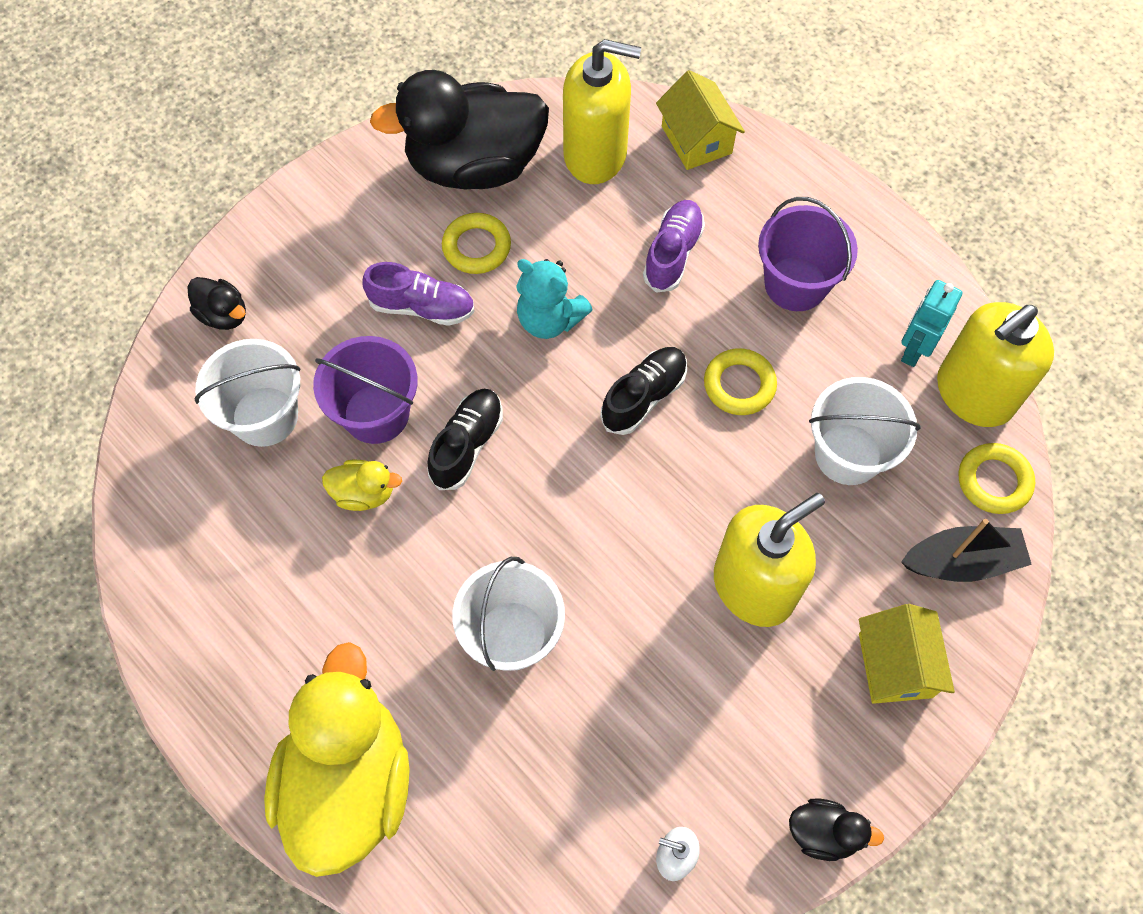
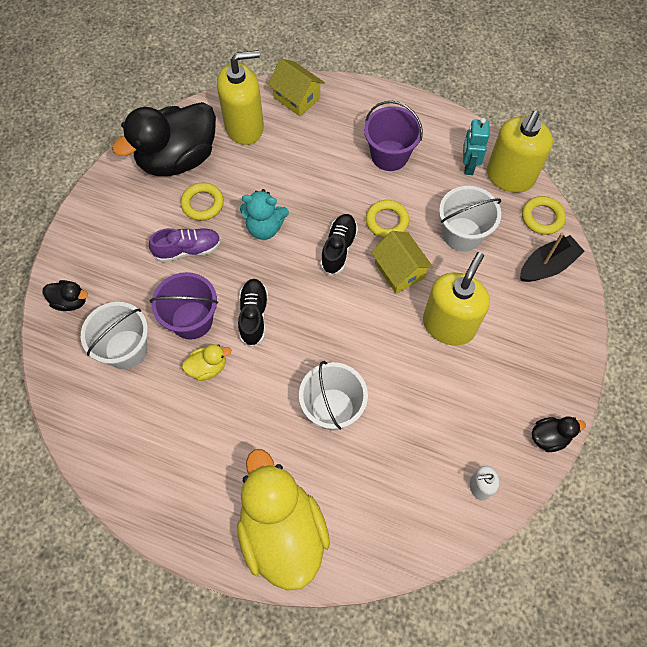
camera: 25 degrees left, 0 degrees up
(672, 254) = (315, 165): purple shoe -> none
(895, 665) = (541, 334): yellow house -> yellow house (399, 270)

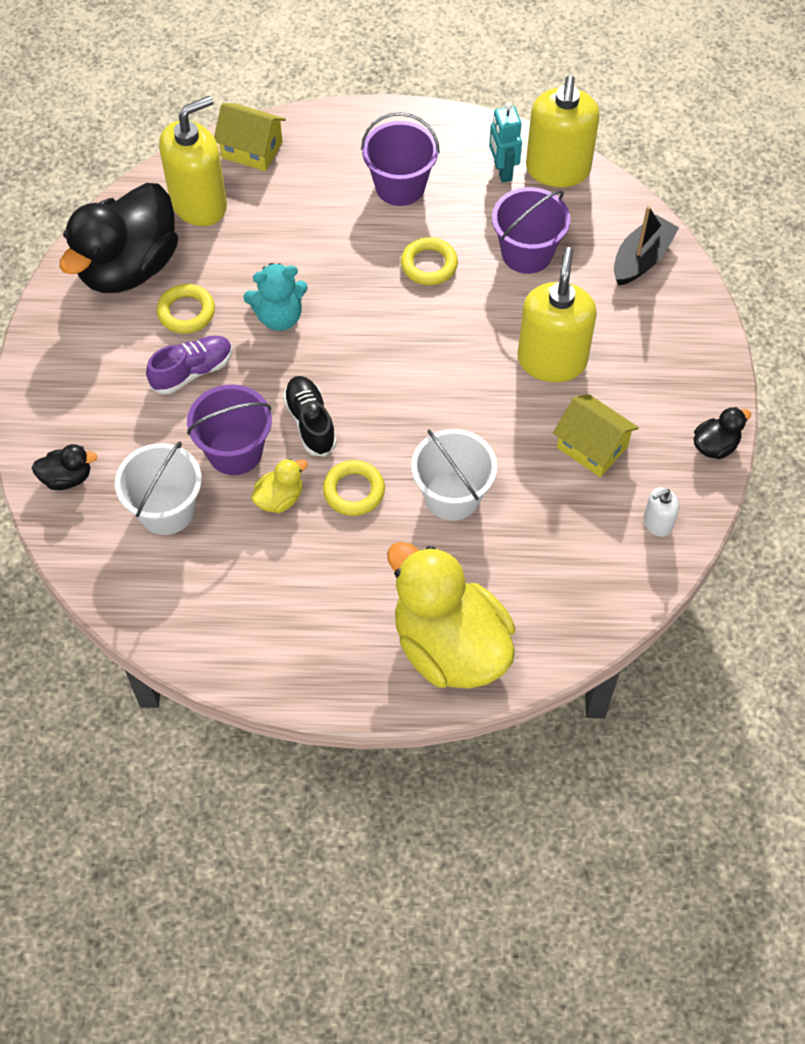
camera: 20 degrees left, 5 degrees down
(338, 248) = (383, 314): black shoe -> none
(399, 270) = (468, 317): yellow house -> yellow house (592, 447)
(462, 234) = (527, 253): white bucket -> purple bucket
(542, 217) = (615, 206): yellow ring -> yellow ring (354, 491)

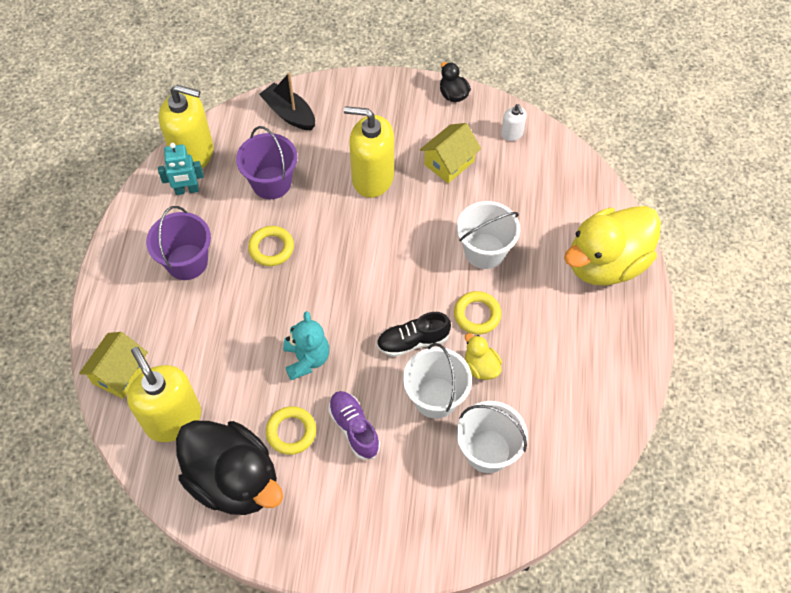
camera: 85 degrees left, 0 degrees up
(67, 478) = (452, 531): black duck -> none
(235, 451) = (435, 397): purple bucket -> white bucket

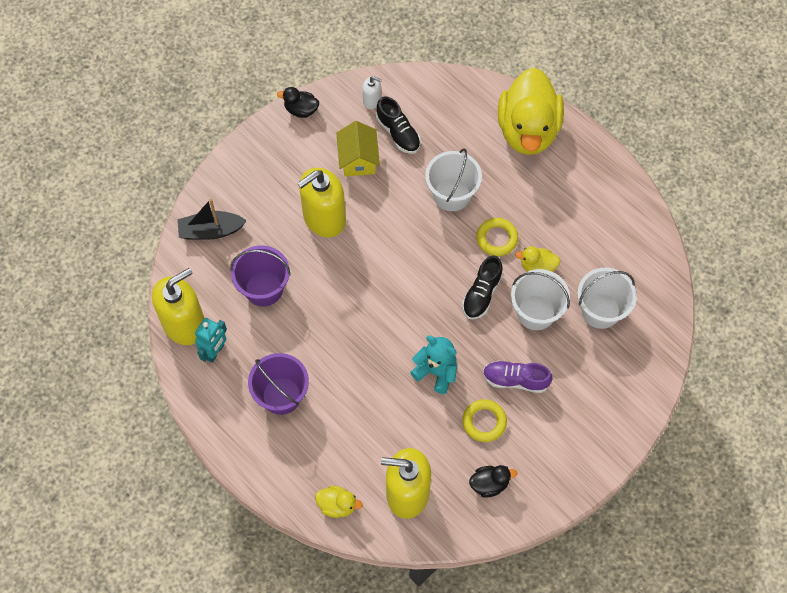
camera: 50 degrees left, 5 degrees up
(120, 373) = (337, 505): yellow house -> yellow duck
(234, 480) = (489, 484): black duck -> black duck, size x0.42
(271, 248) = (322, 329): yellow ring -> none
(502, 172) = (398, 133): none -> black shoe

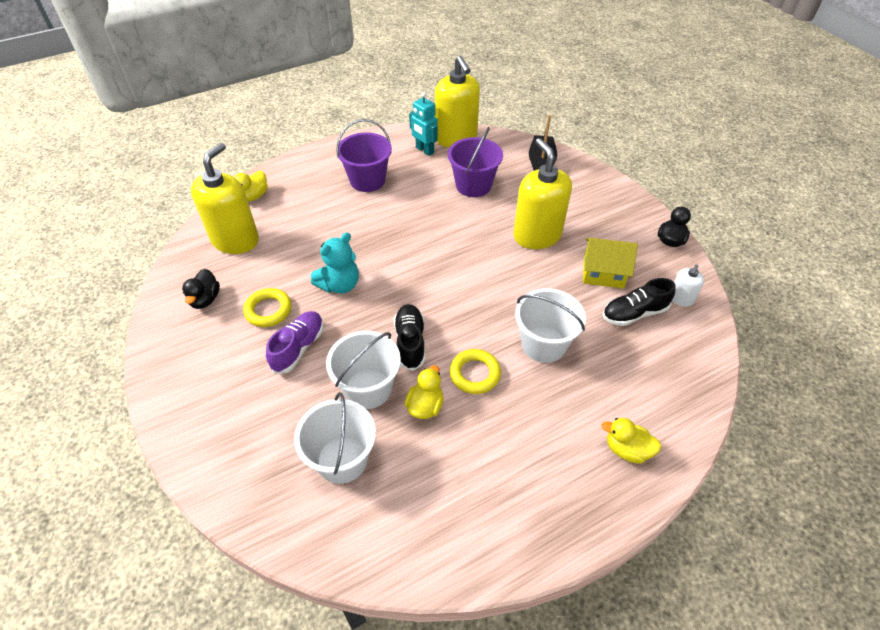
camera: 105 degrees right, 15 degrees down
(482, 294) = (410, 342): black shoe -> black shoe turned 45 degrees clockwise
(528, 130) = (627, 449): yellow duck -> yellow duck, size x0.42

